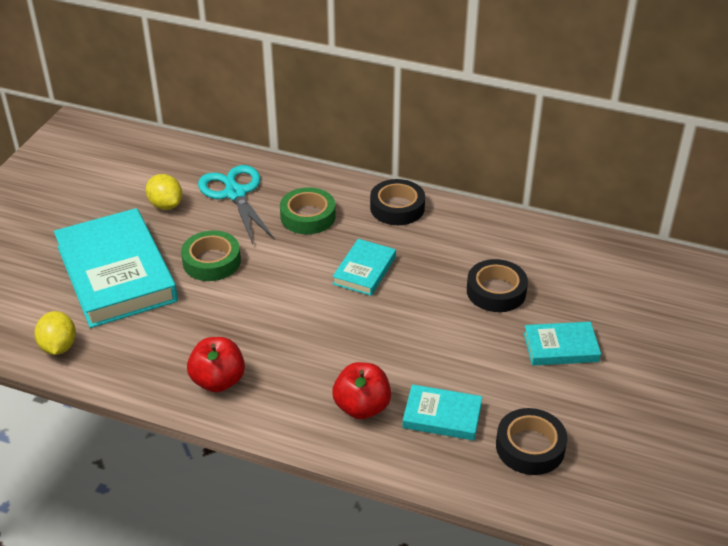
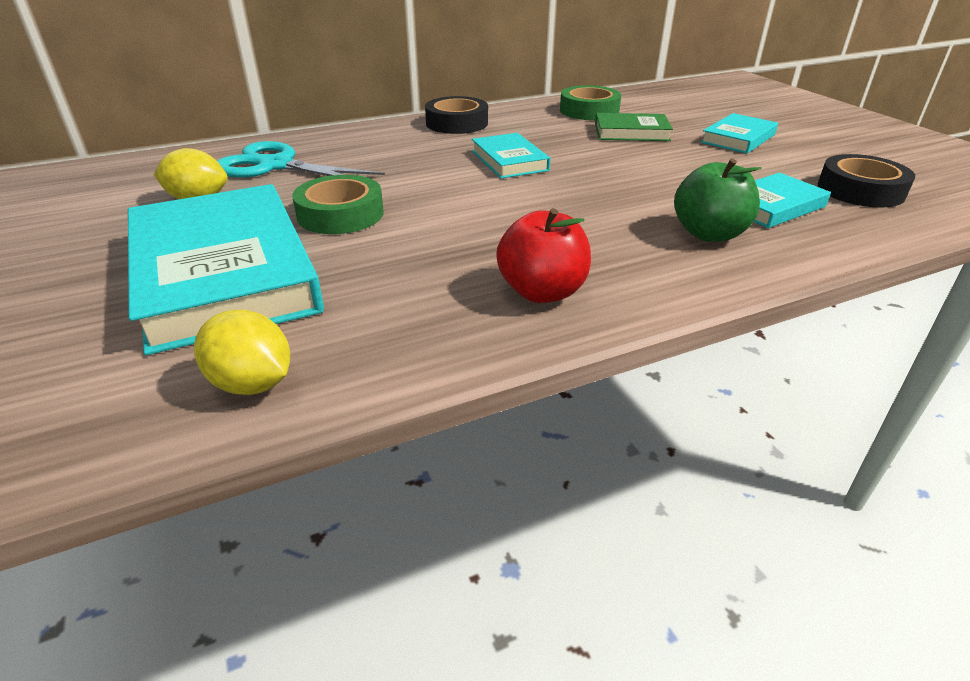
camera: 45 degrees left, 5 degrees down
(116, 273) = (224, 273): turquoise book -> turquoise book turned 45 degrees clockwise
(308, 216) = (386, 153): green tape -> green tape (589, 111)
(362, 407) = (709, 234): red apple -> green apple
(496, 291) = (631, 132): black tape -> green book

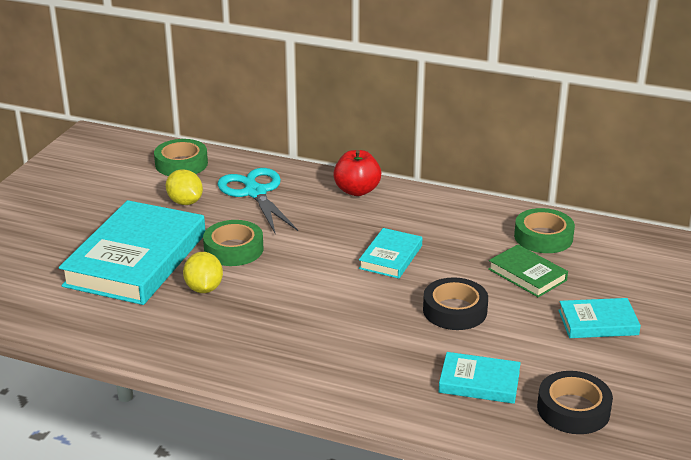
camera: 45 degrees right, 5 degrees down
(133, 174) = (181, 164): none -> green tape
(252, 384) = (78, 322): yellow lemon -> yellow lemon (204, 288)
(457, 123) = (421, 204): black tape -> black tape (455, 310)
(542, 292) = (244, 352): red apple -> red apple (357, 191)
(709, 234) = (395, 374): green apple -> none

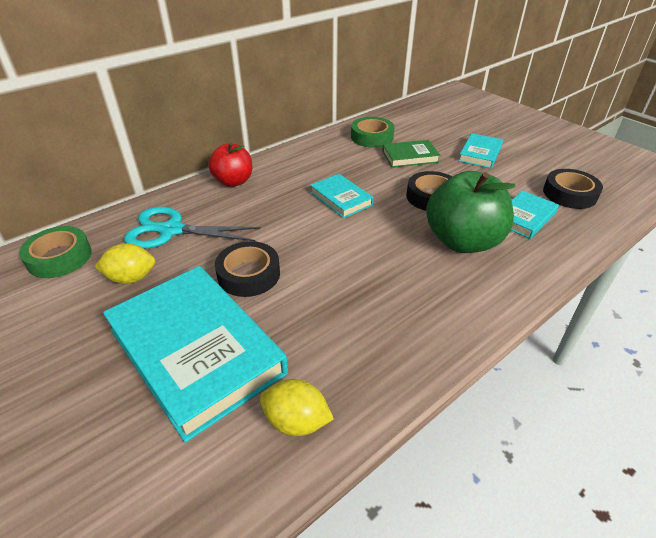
camera: 60 degrees left, 10 degrees up
(204, 288) = (296, 316): yellow lemon -> yellow lemon (296, 421)
(233, 249) = (249, 274): green tape -> black tape
(389, 349) = (462, 241): none -> green apple

